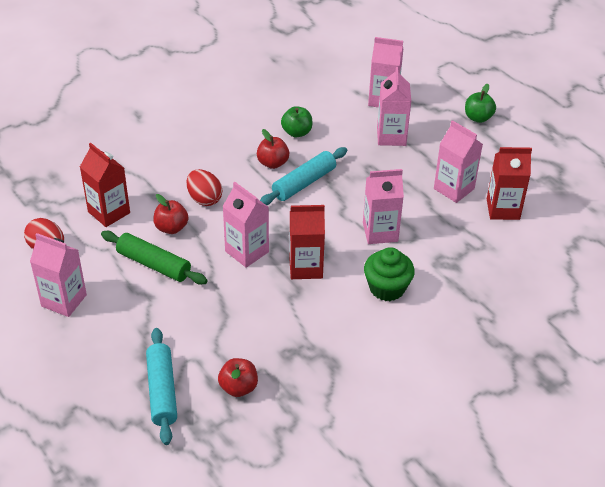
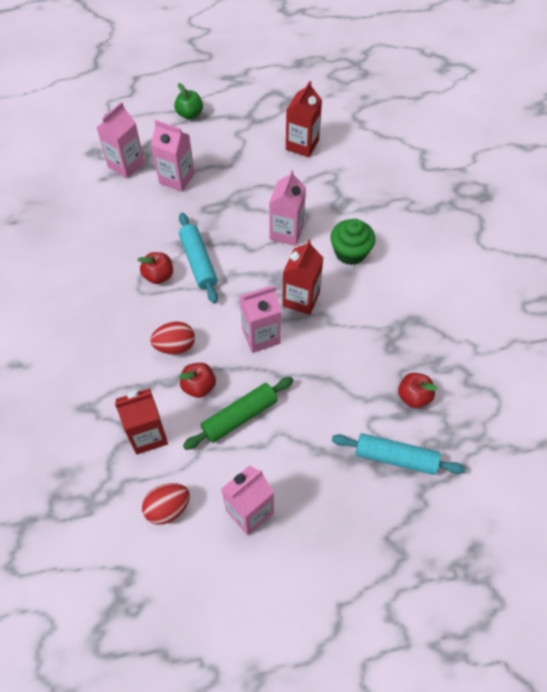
camera: 65 degrees left, 15 degrees up
(297, 132) = (129, 242): green apple -> none
(454, 189) = (263, 164): pink carton -> none

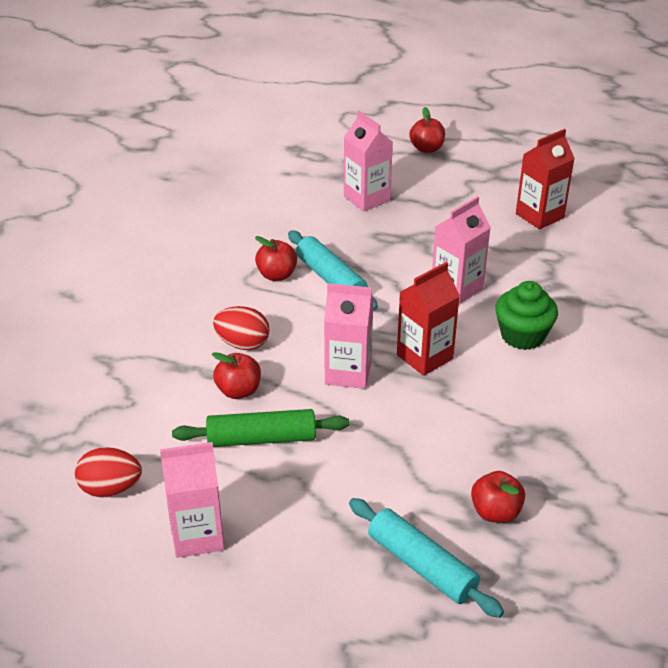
camera: 30 degrees right, 20 degrees down
(126, 164) = (321, 169): pink carton -> none
(148, 435) = (146, 411): red carton -> none
(190, 114) = (426, 149): green apple -> red apple
(198, 262) = (331, 279): turquoise rolling pin -> turquoise rolling pin turned 45 degrees counterclockwise

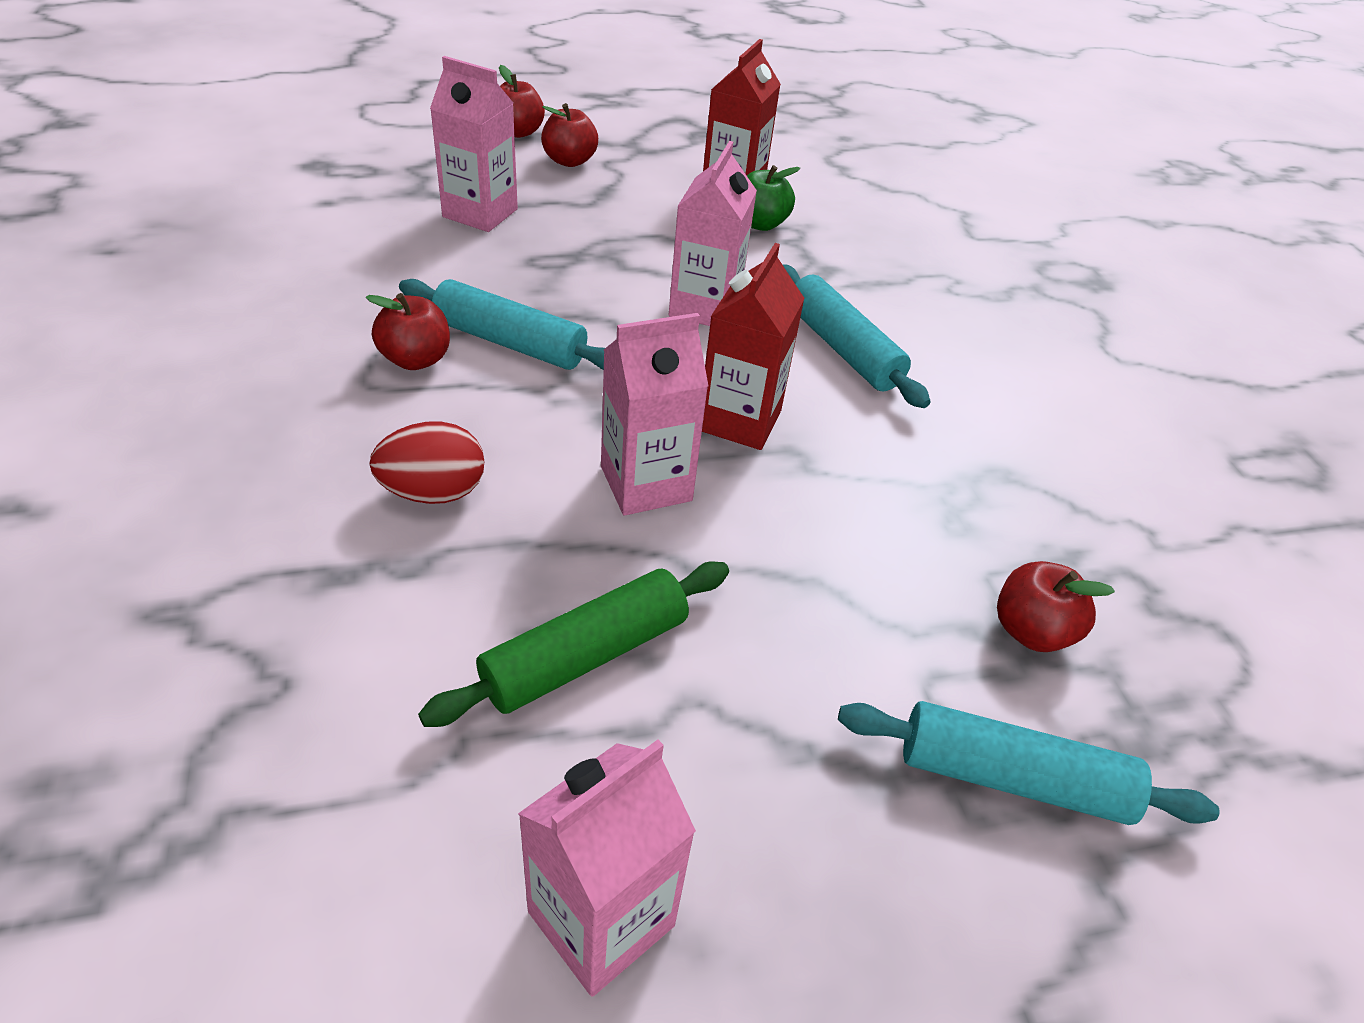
camera: 35 degrees left, 5 degrees up
(111, 488) = (348, 900): red egg -> none
(238, 391) = (483, 580): red apple -> red apple (569, 161)
(522, 335) = (842, 349): green cupcake -> turquoise rolling pin
(537, 244) = (760, 224): none -> green apple

